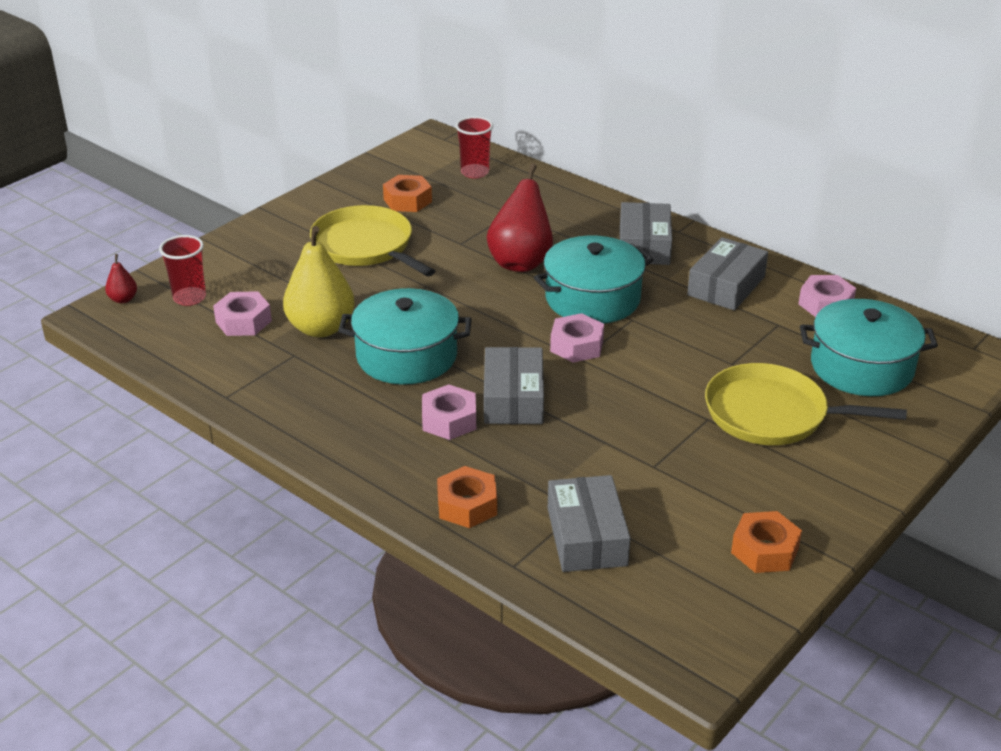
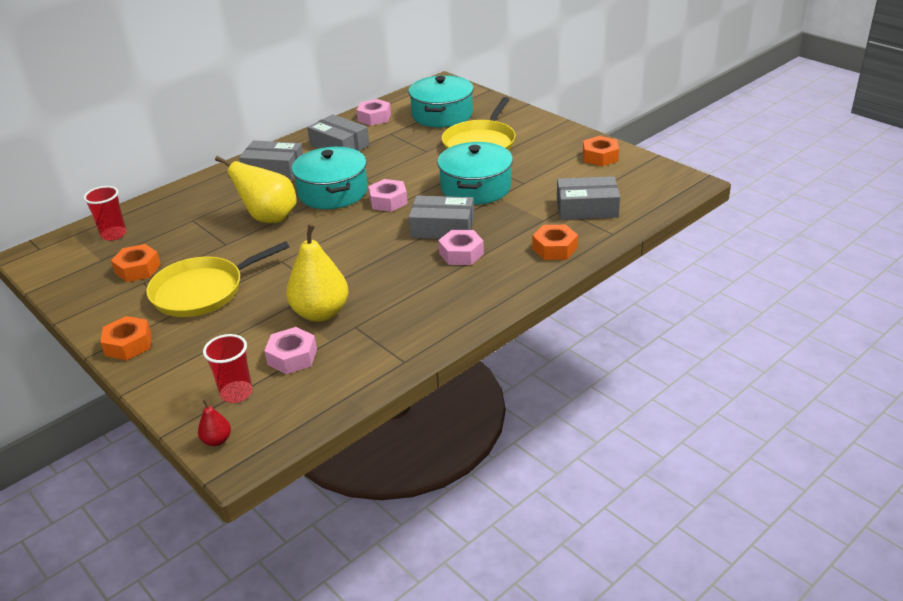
camera: 80 degrees left, 0 degrees up
(275, 223) = (128, 344): none -> orange nut
(406, 356) = (376, 271): turquoise pot -> turquoise pot (476, 188)
(521, 262) = (269, 218): red pear -> yellow pear

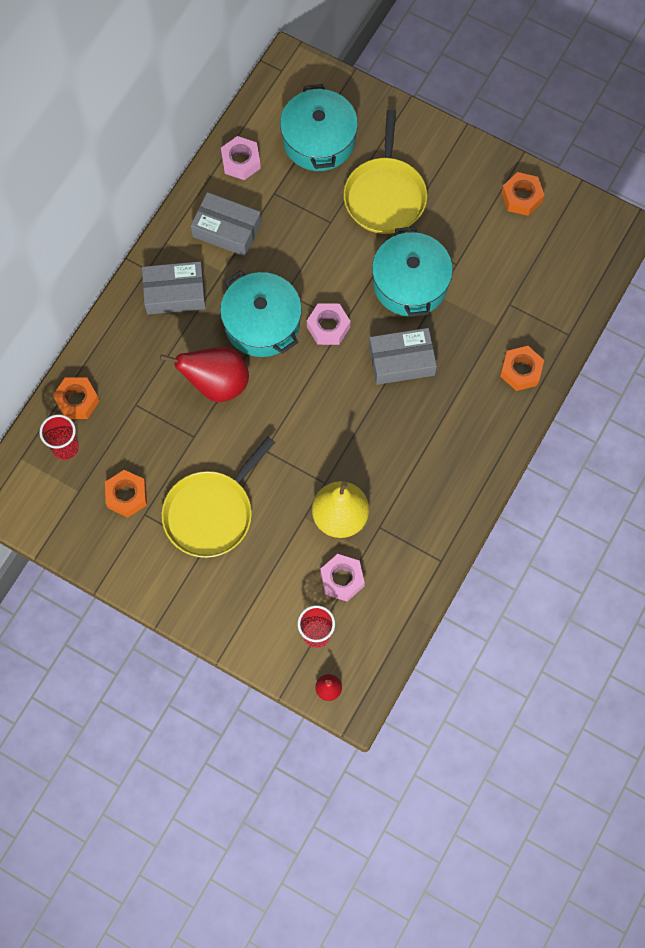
camera: 20 degrees left, 35 degrees up
(128, 344) = (185, 601): orange nut -> orange nut (77, 401)
(269, 218) = (216, 384): yellow pear -> red pear
(461, 253) = (435, 399): pink nut -> none
(587, 208) = (533, 296): grey box -> none

